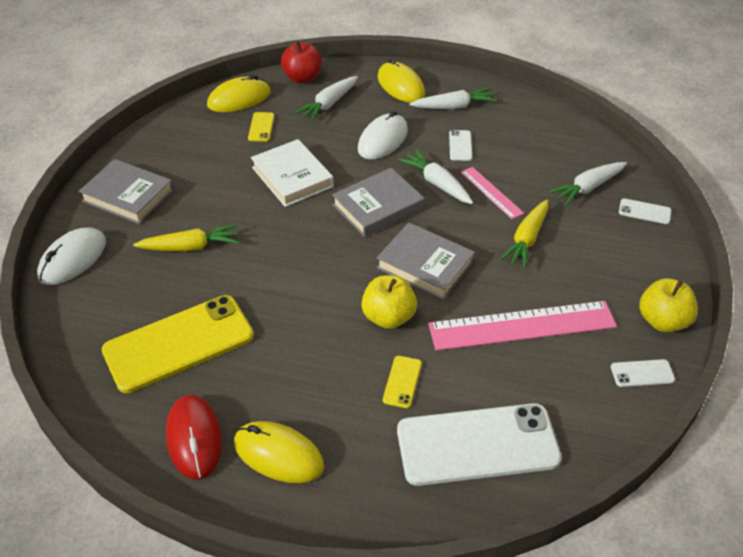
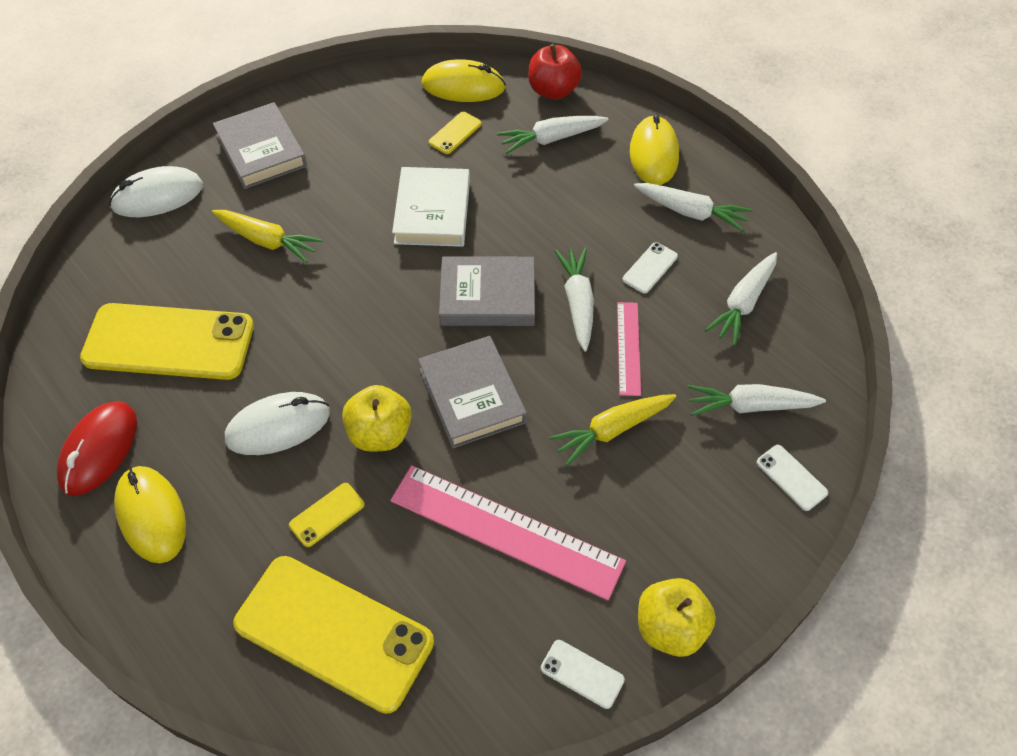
camera: 35 degrees right, 10 degrees up
(382, 140) = (568, 215): white mouse -> white mouse (278, 426)
(477, 444) = (334, 632): white phone -> yellow phone
(530, 139) = (743, 303): none -> white carrot

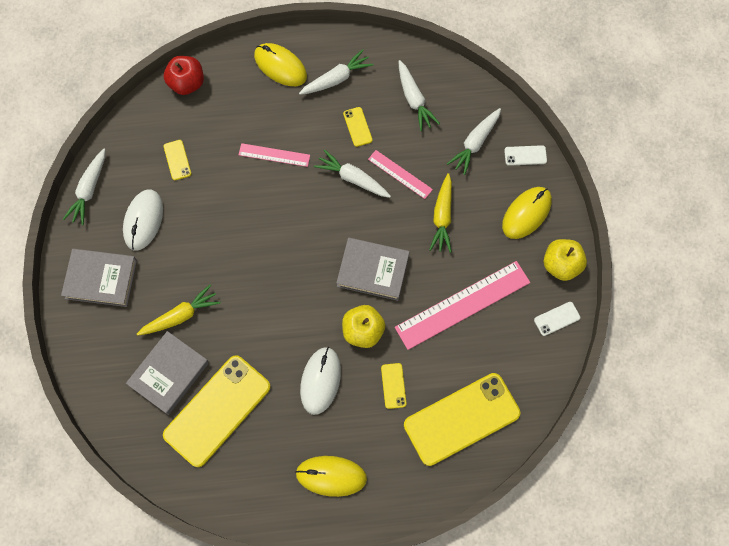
camera: 55 degrees left, 15 degrees up
(99, 450) = (267, 484): red mouse -> none
(158, 196) = (92, 361): white mouse -> white mouse (143, 220)
(432, 212) = (230, 211): white book -> none
(463, 86) = (141, 130): yellow mouse -> yellow mouse (526, 213)
(487, 296) = (314, 221): grey book -> grey book (169, 374)
(538, 211) = (274, 155): none -> pink ruler
(551, 139) = (225, 111): white carrot -> white carrot (89, 190)
(650, 268) = (357, 127): white phone -> yellow phone

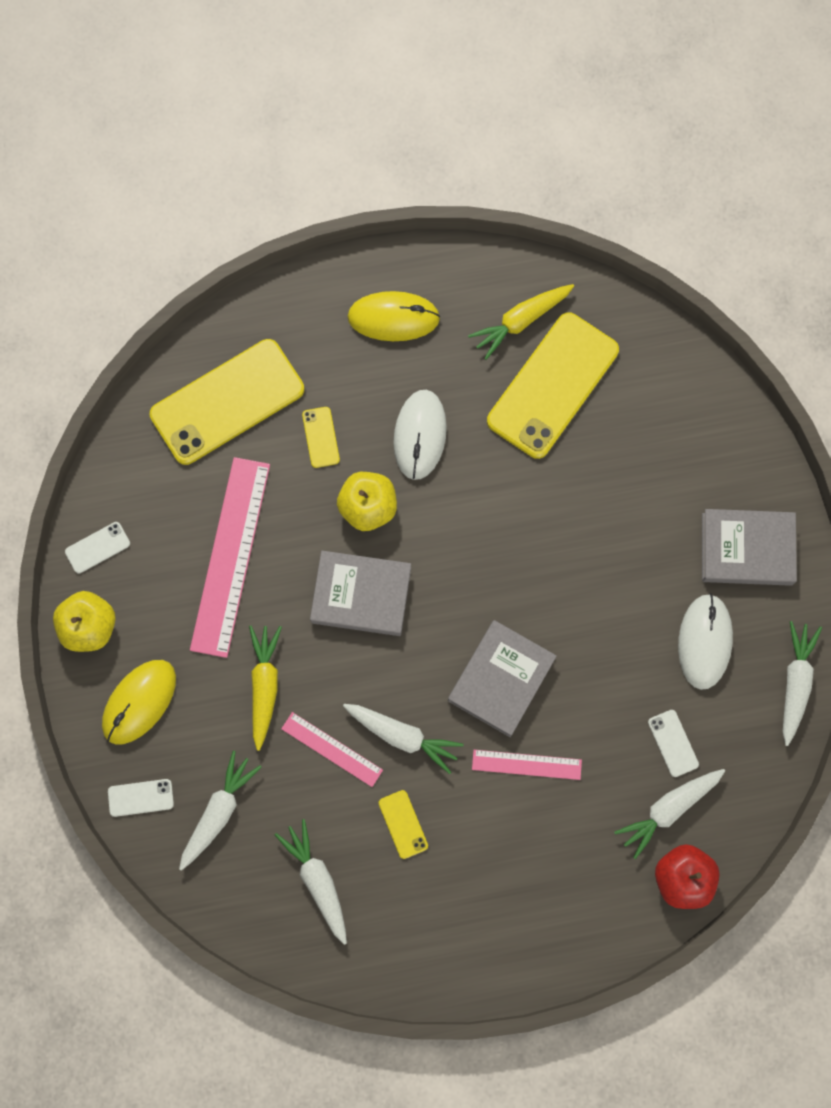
camera: 175 degrees right, 5 degrees up
(169, 374) = (625, 427): grey book -> grey book (501, 679)
(177, 160) = (673, 743): yellow phone -> white phone
(180, 316) = (624, 507): yellow carrot -> yellow carrot (521, 321)
(280, 66) = (537, 923): yellow mouse -> none
(336, 79) = (445, 907): white carrot -> white carrot (669, 809)
(462, 305) = (230, 556): pink ruler -> pink ruler turned 45 degrees counterclockwise

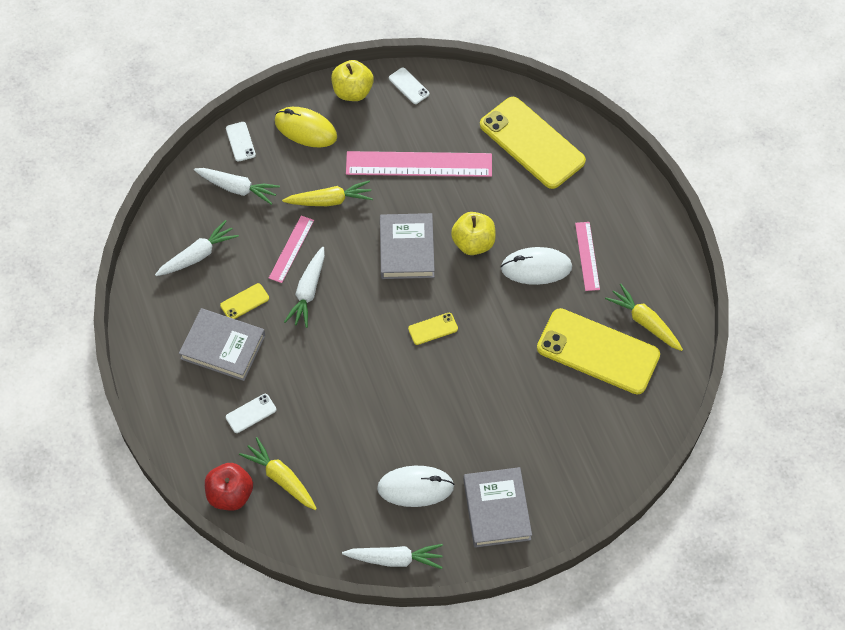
camera: 80 degrees right, 15 degrees down
(320, 437) = (519, 205): yellow phone -> yellow phone (433, 329)
(393, 318) = (624, 236): yellow mouse -> none
(501, 679) = (360, 349): grey book -> grey book (223, 347)
(526, 764) = (300, 375): pink ruler -> pink ruler (587, 256)
(669, 809) = (281, 478): white carrot -> yellow carrot
(673, 743) = (332, 474): white phone -> white phone (251, 413)

